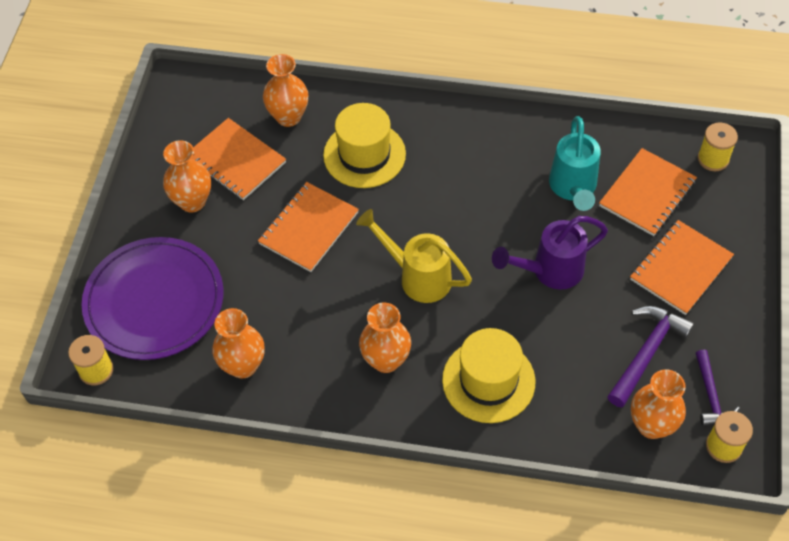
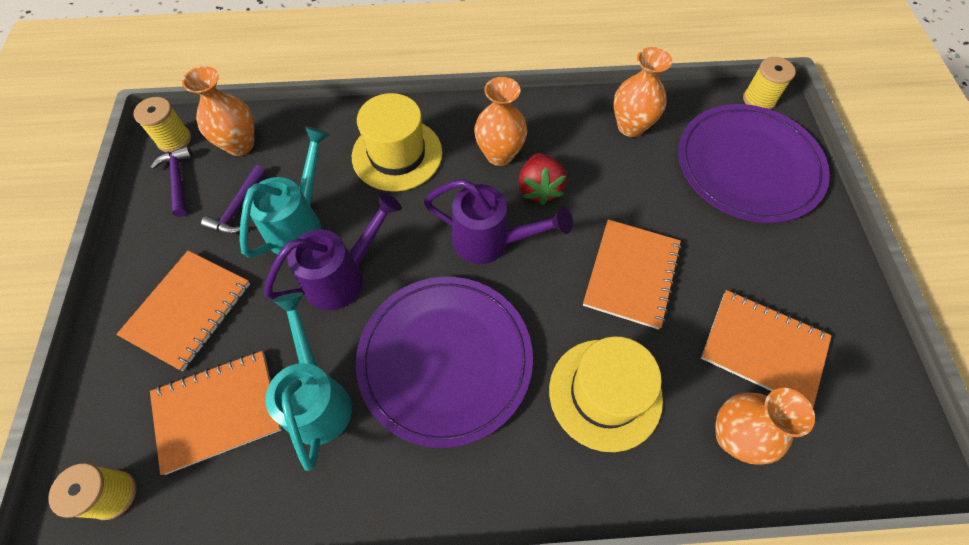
camera: 165 degrees right, 5 degrees up
(192, 201) = (780, 281): orange vase -> none
(359, 317) = (539, 189): none -> red strawberry
(417, 276) = (491, 242): yellow watering can -> purple watering can
(475, 196) = (445, 359): none -> purple plate
(587, 326) = (300, 223): none -> turquoise watering can
(646, 353) = (238, 208): purple hammer -> purple hammer, size x0.65
(647, 194) = (218, 411): orange notebook -> orange notebook turned 45 degrees clockwise

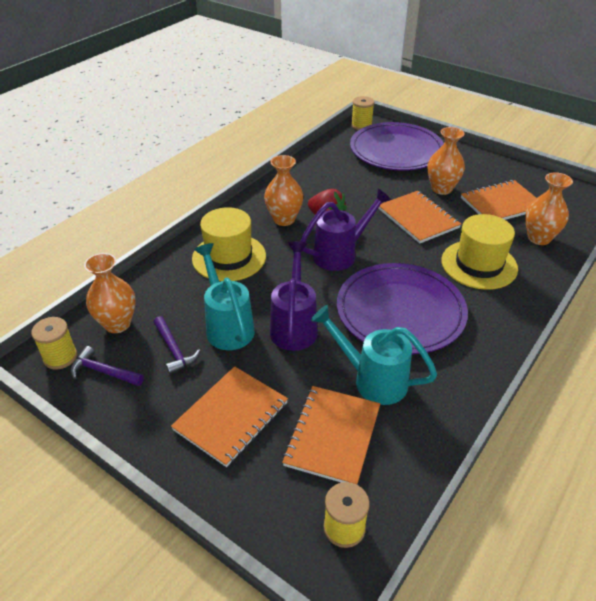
camera: 50 degrees left, 20 degrees down
(188, 310) = (231, 416): orange notebook -> orange notebook turned 60 degrees clockwise
(631, 126) = (326, 168): orange vase -> orange vase (441, 189)

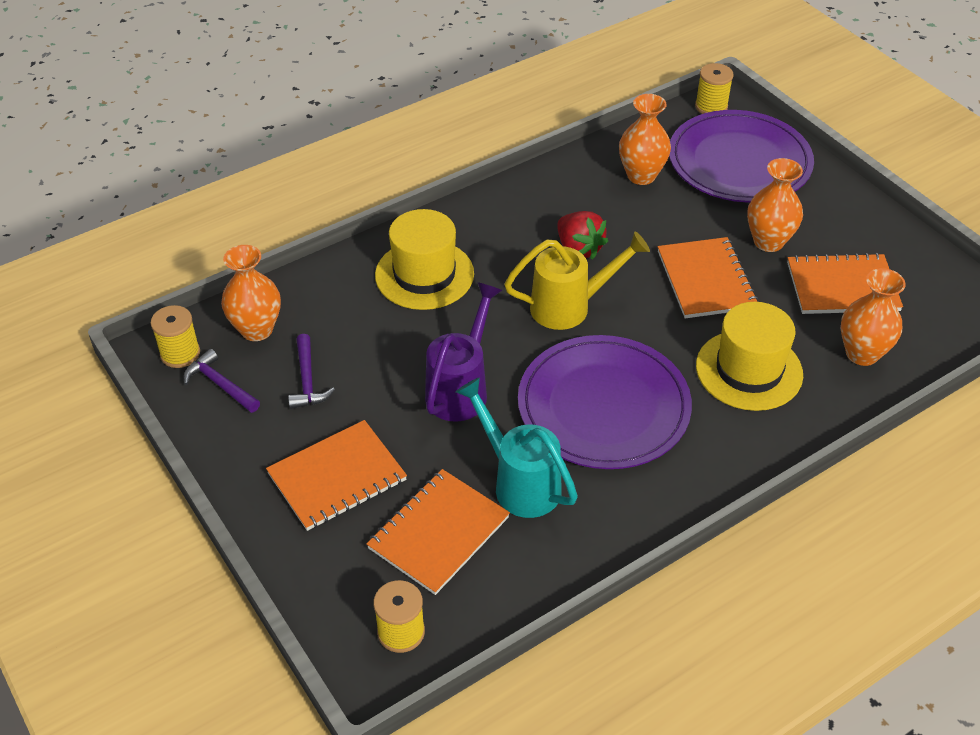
camera: 20 degrees right, 5 degrees up
(227, 325) = (381, 366): turquoise watering can -> none
(284, 219) = (521, 236): orange vase -> orange vase (641, 175)
(341, 254) = (570, 306): purple watering can -> yellow watering can

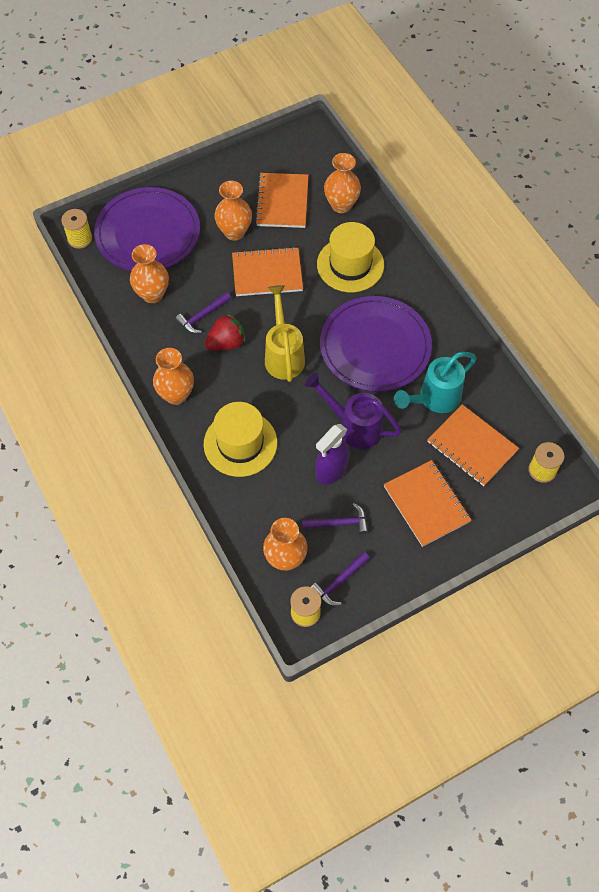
camera: 85 degrees left, 15 degrees up
(388, 368) = (331, 470): none -> purple spray bottle
(491, 211) = (176, 395): none -> orange vase
(617, 223) = (202, 316): none -> purple hammer

